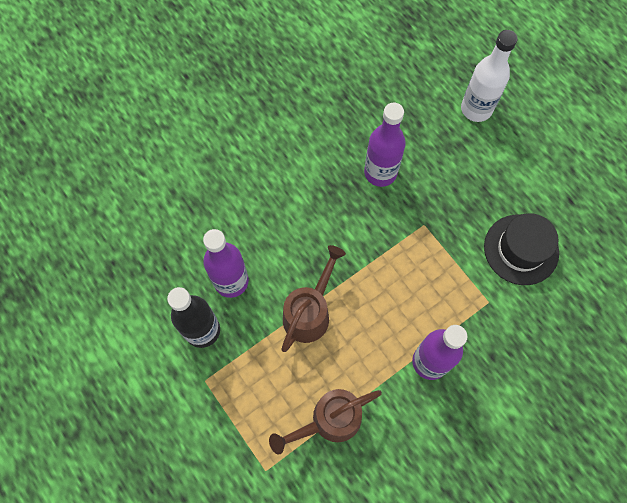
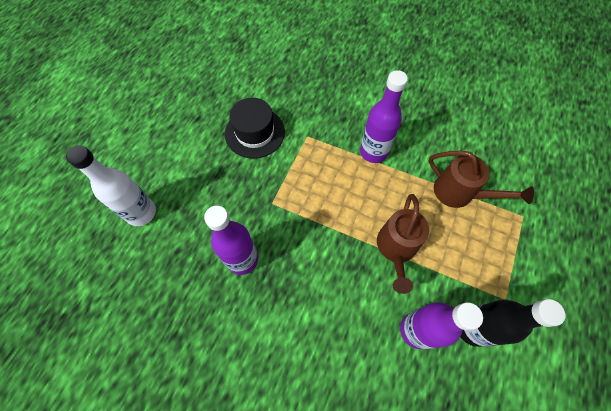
camera: 120 degrees left, 5 degrees down
(310, 312) = (396, 249): brown watering can -> brown watering can turned 75 degrees counterclockwise

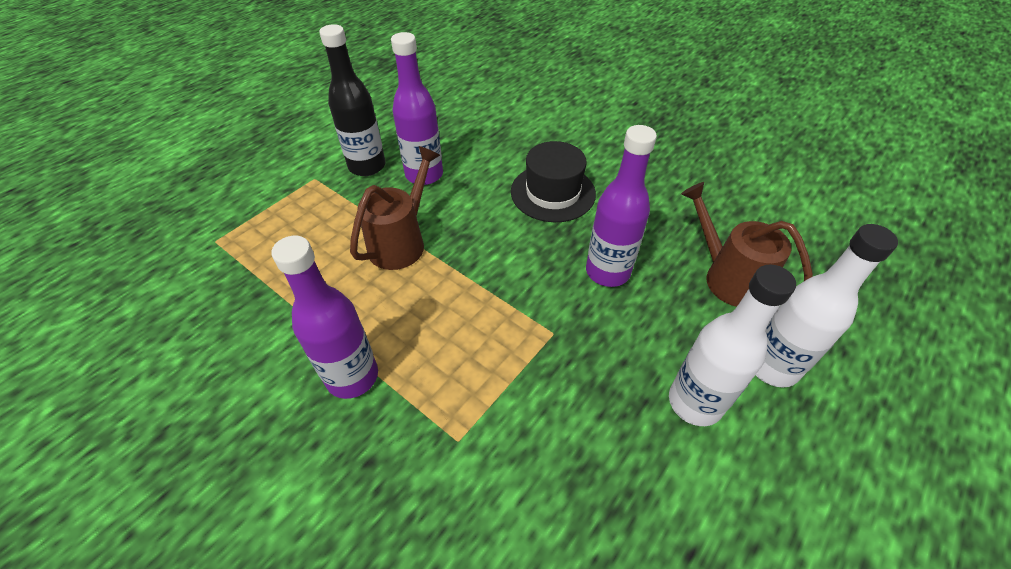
camera: 165 degrees left, 15 degrees down
(189, 181) = (695, 402): none -> white bottle
(255, 133) = (562, 476): black hat -> black hat (553, 192)
(460, 193) = (269, 283): brown watering can -> brown watering can (727, 277)

